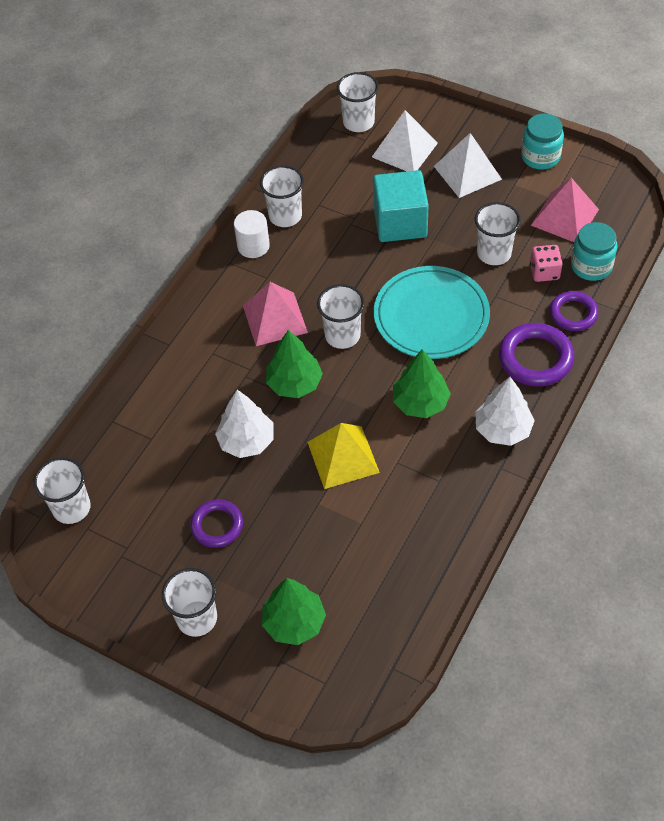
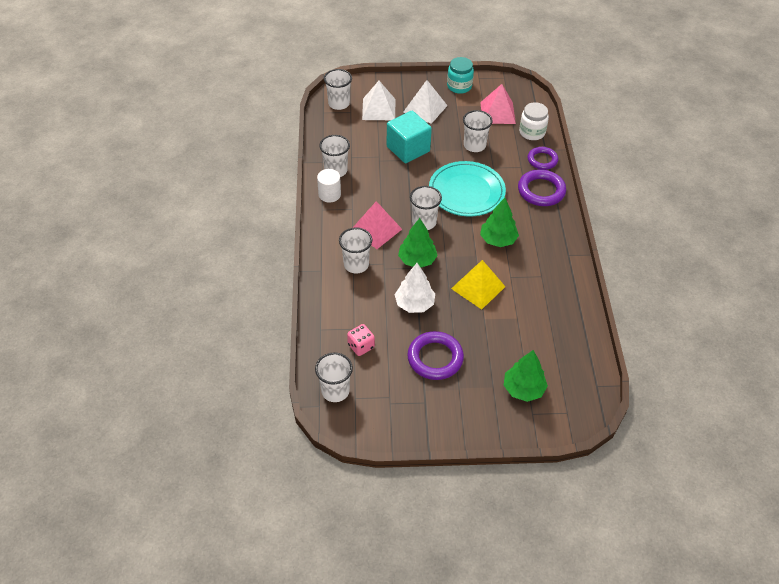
camera: 35 degrees left, 5 degrees down
(197, 618) = (465, 415): white cup -> white cup (356, 264)
(217, 525) = (435, 358): purple ring -> purple ring, size x1.52
(502, 429) = (553, 234): white tree -> none
(544, 272) = (510, 145): pink dice -> pink dice (361, 346)
(591, 266) = (532, 132): turquoise jar -> white jar

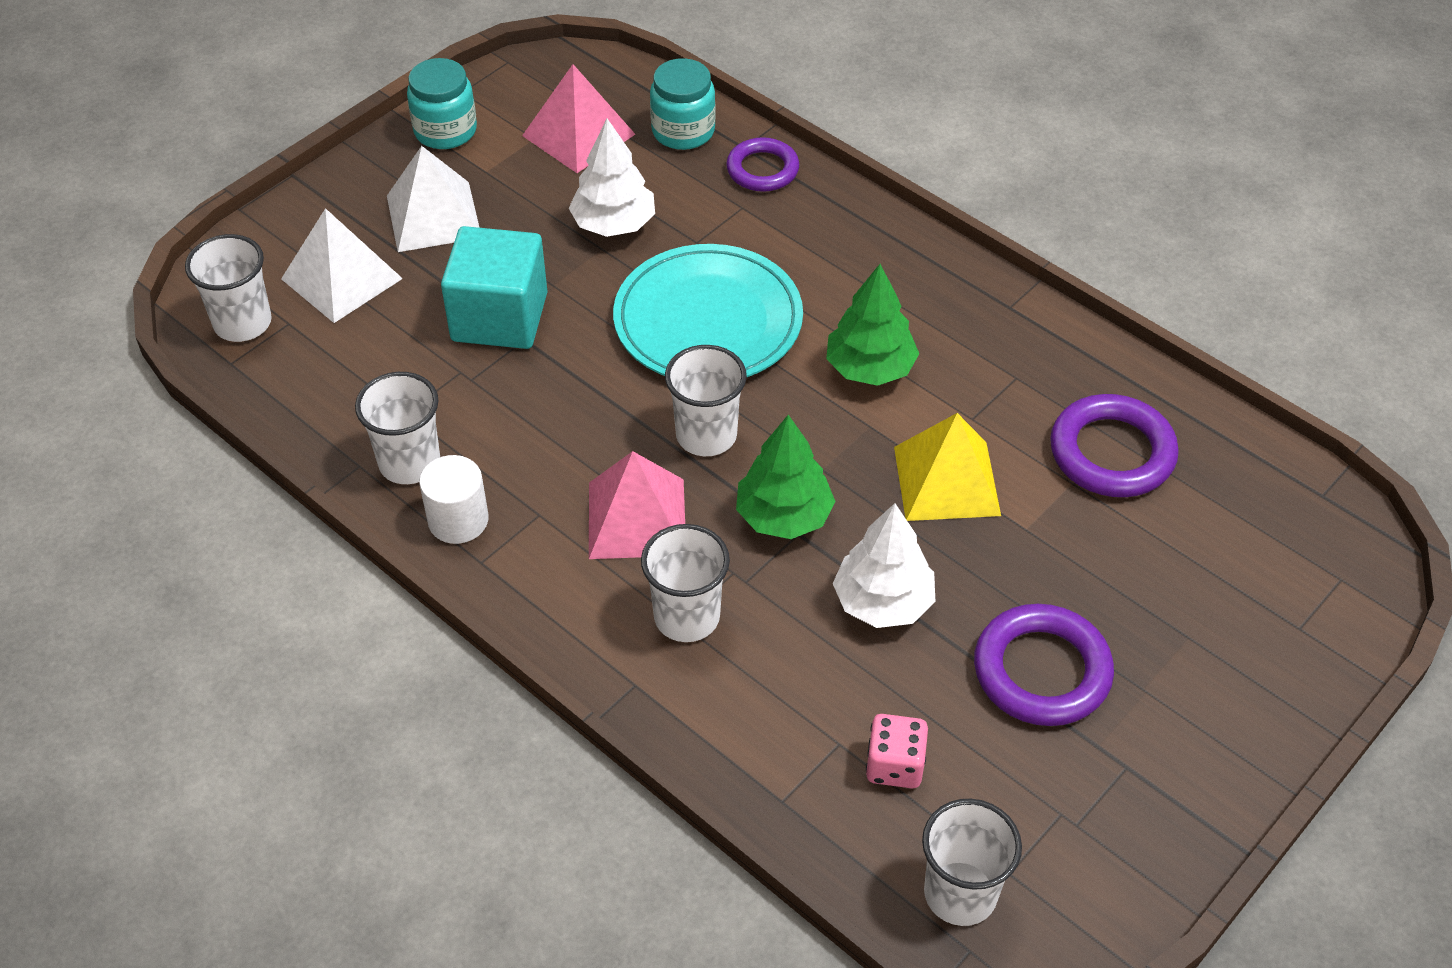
camera: 45 degrees left, 0 degrees up
(474, 145) = (614, 224): white cup -> white tree
(523, 389) = (1235, 598): green tree -> none
(532, 132) = (683, 131): white jar -> turquoise jar
(541, 191) = (829, 226): purple ring -> purple ring (1112, 453)

